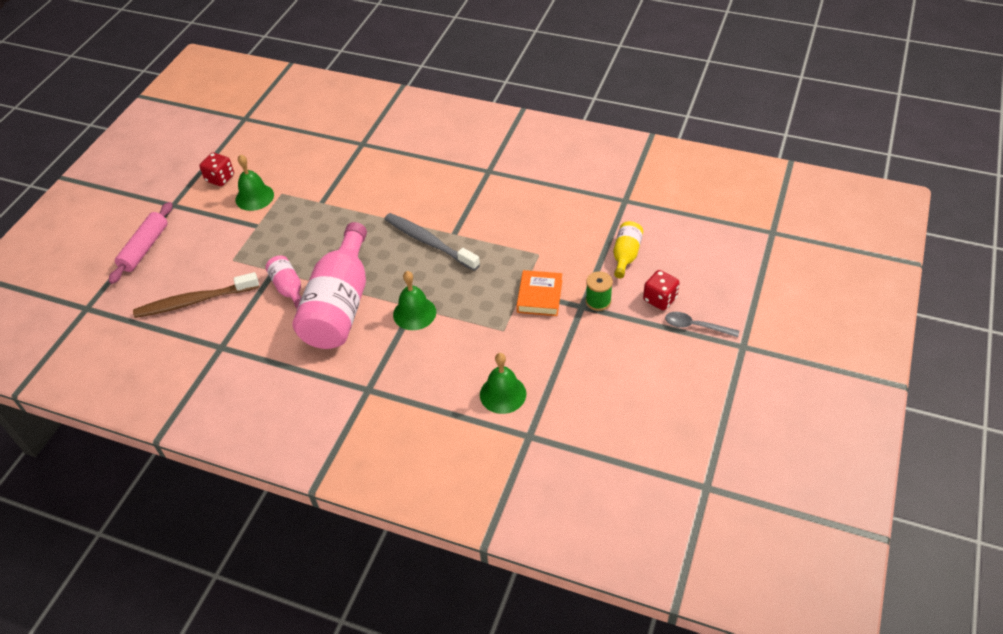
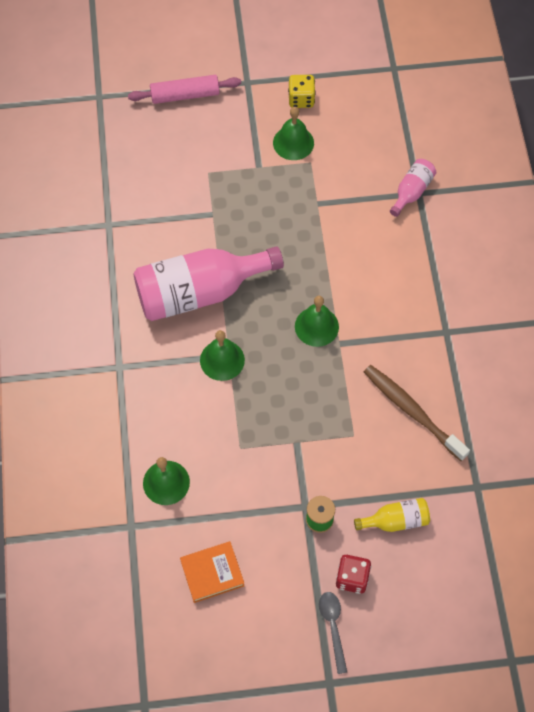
camera: 60 degrees right, 15 degrees up
(194, 301) = (146, 173): brown toothbrush -> brown toothbrush (412, 411)
(220, 178) = (301, 99): red dice -> yellow dice
(288, 288) = (198, 238): pink bottle -> pink bottle (412, 191)
(429, 242) = (316, 326): grey toothbrush -> green bell
(540, 296) = (298, 461): orange book -> orange book (212, 573)

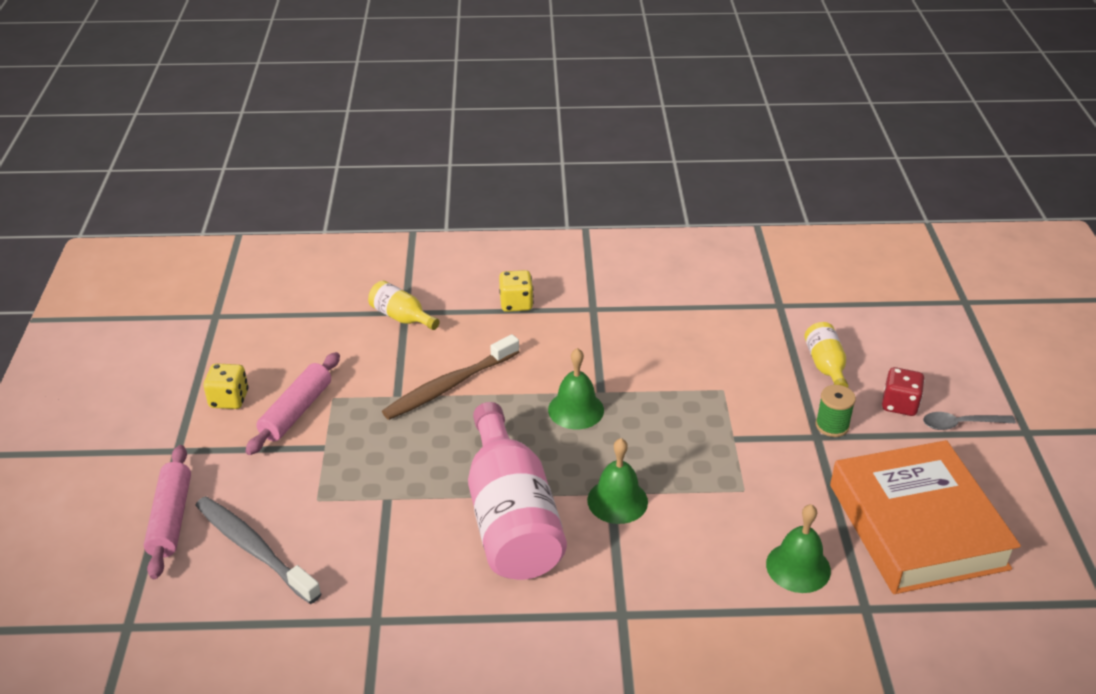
camera: 85 degrees left, 25 degrees down
(162, 146) = (254, 549): none -> grey toothbrush
(212, 573) = (917, 526): orange book -> orange book, size x2.17
(293, 143) = (296, 411): green bell -> pink rolling pin
(412, 191) = (401, 317): pink bottle -> yellow bottle
(412, 411) = (691, 342): brown toothbrush -> brown toothbrush (449, 386)
(443, 272) = (516, 304): none -> yellow dice

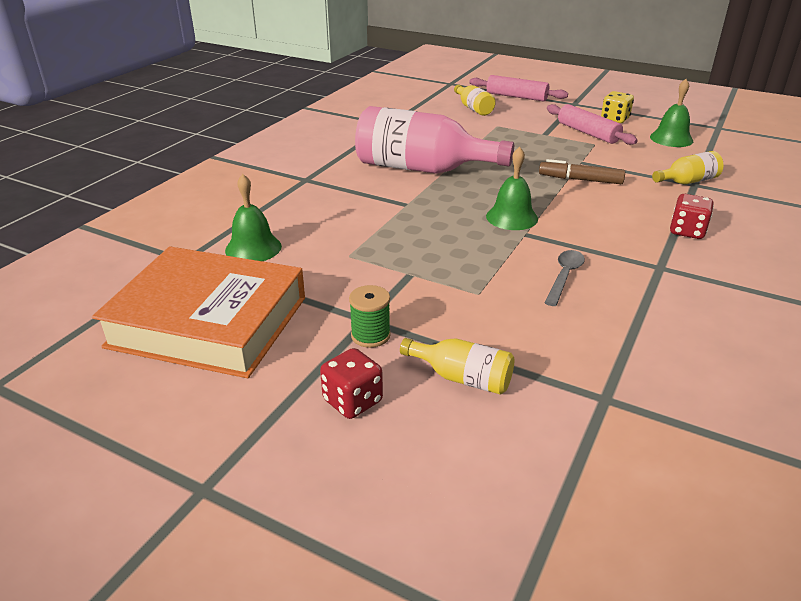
camera: 120 degrees right, 5 degrees down
(254, 549) = (473, 108): grey toothbrush -> yellow bottle
(449, 386) = (580, 180): brown toothbrush -> brown marker
(516, 304) = (687, 231): yellow dice -> red dice
(617, 500) = (397, 204): green bell -> green bell (671, 139)
(961, 424) = (276, 434): grey spoon -> grey spoon (564, 276)

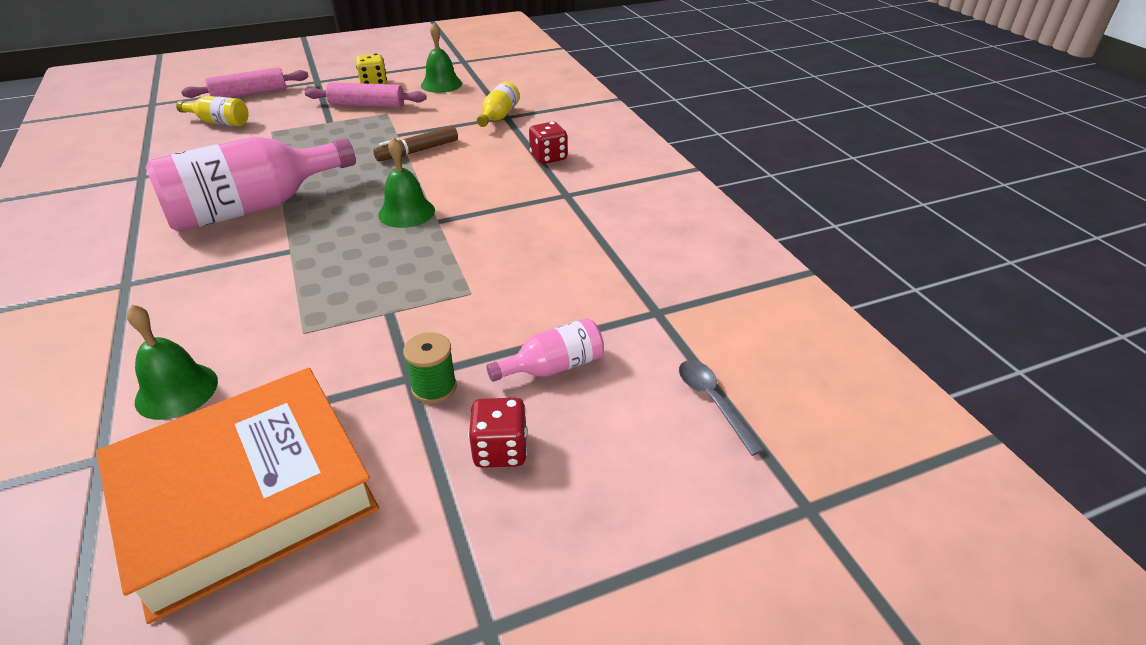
camera: 50 degrees left, 5 degrees up
(462, 378) = (553, 367): yellow bottle -> pink bottle
(564, 276) = (515, 240): grey spoon -> grey spoon (713, 402)

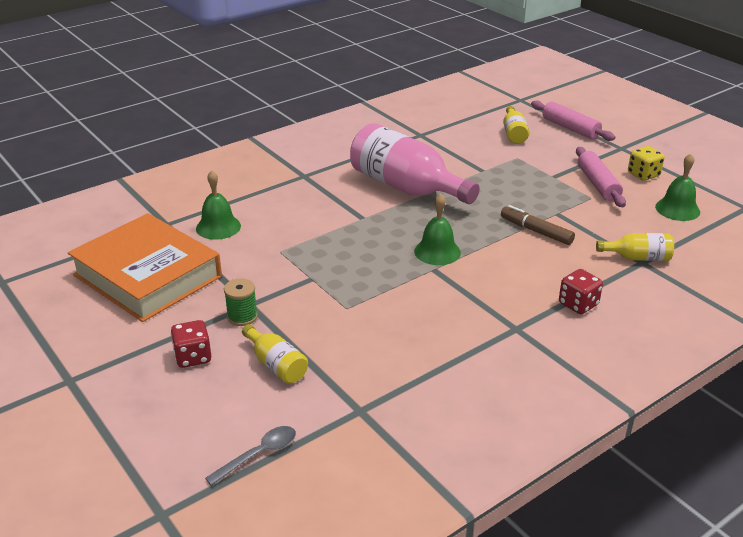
camera: 75 degrees right, 5 degrees down
(553, 367) = (276, 365): pink bottle -> yellow bottle

